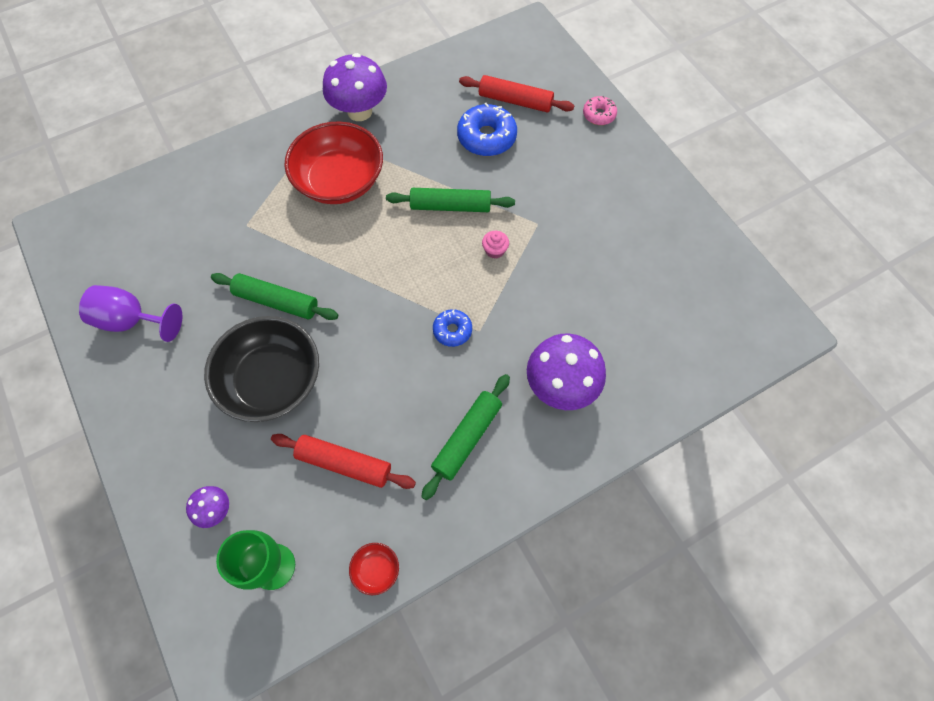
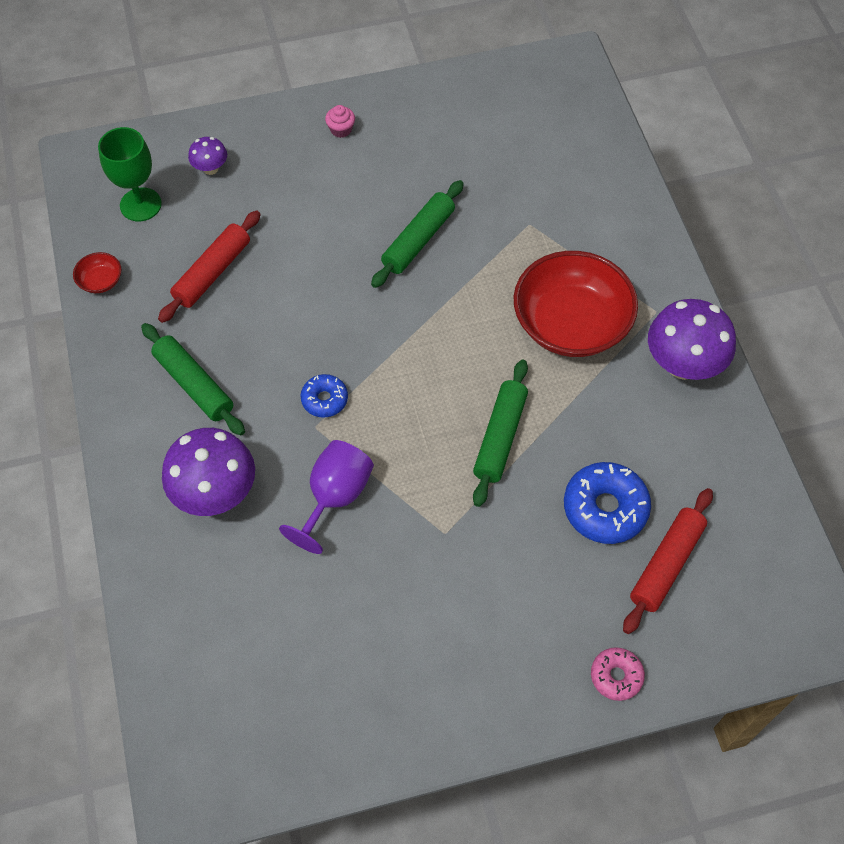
camera: 105 degrees right, 5 degrees down
(132, 321) = (435, 119): purple goblet -> purple goblet (334, 497)
(272, 380) = (325, 225): black bowl -> none
(495, 250) = (419, 471): pink cupcake -> pink cupcake (341, 129)

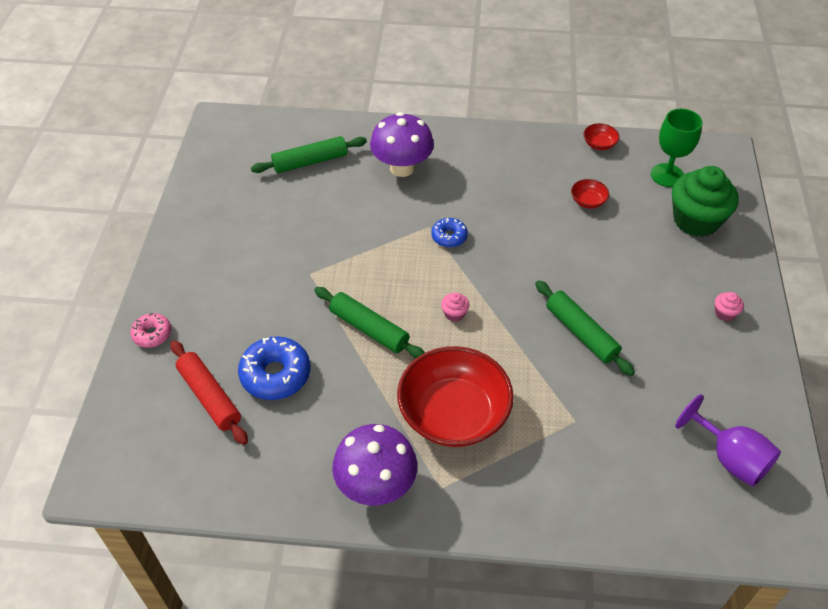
camera: 110 degrees right, 10 degrees down
(194, 385) = (491, 173): green rolling pin -> green rolling pin (310, 162)
(210, 168) = (696, 220): purple mushroom -> green cupcake
(212, 272) = (588, 201): red rolling pin -> red bowl
(334, 497) = (368, 223): purple goblet -> purple goblet (729, 458)
(442, 360) = (454, 314): none -> pink cupcake

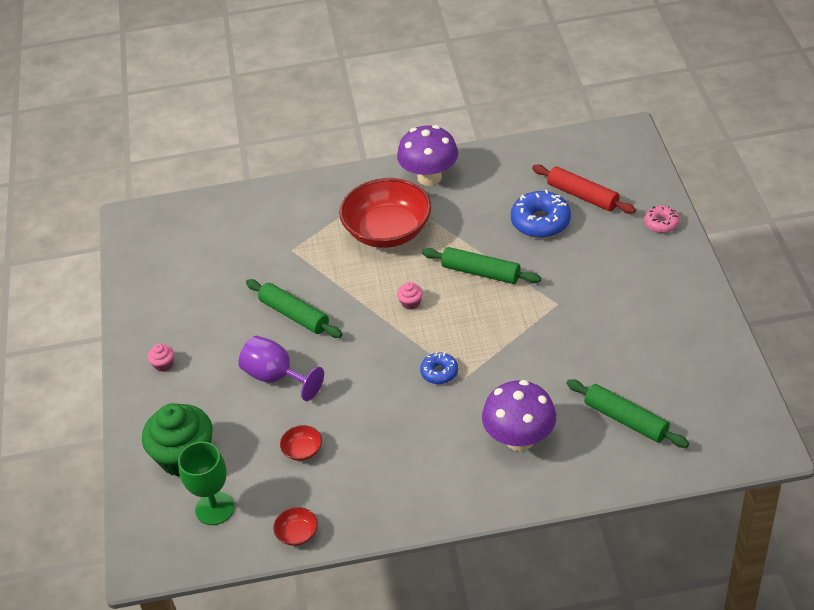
camera: 170 degrees right, 5 degrees down
(310, 162) = (626, 420): green rolling pin -> green rolling pin turned 75 degrees clockwise
(729, 458) = (171, 255): purple goblet -> purple goblet (276, 377)

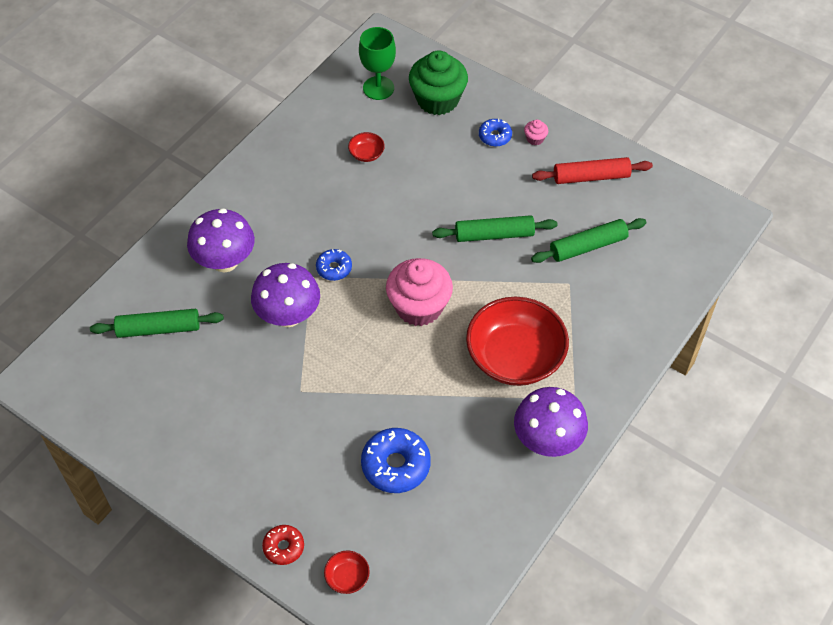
camera: 130 degrees right, 10 degrees up
(188, 389) = (495, 136): none -> blue donut
(276, 377) = (446, 184): purple goblet -> none
(297, 534) = (309, 109): red bowl -> red bowl (347, 577)
(410, 303) = (419, 307): pink cupcake -> pink cupcake, size x2.48
(481, 272) = (393, 374): green rolling pin -> green rolling pin (588, 246)
(512, 361) = (288, 315): none -> purple mushroom
(582, 196) = (386, 526): red rolling pin -> red rolling pin (591, 177)
(661, 223) = (283, 547): pink donut -> red donut

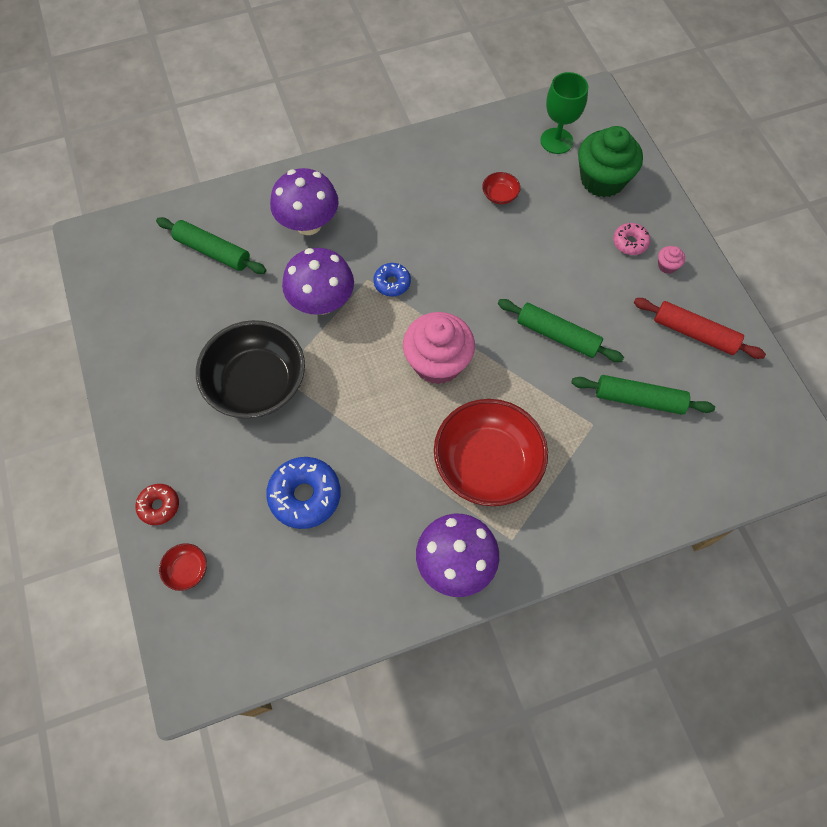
camera: 35 degrees right, 10 degrees up
(286, 408) = (257, 383): none -> black bowl
(495, 136) = (630, 242): blue donut -> pink donut

